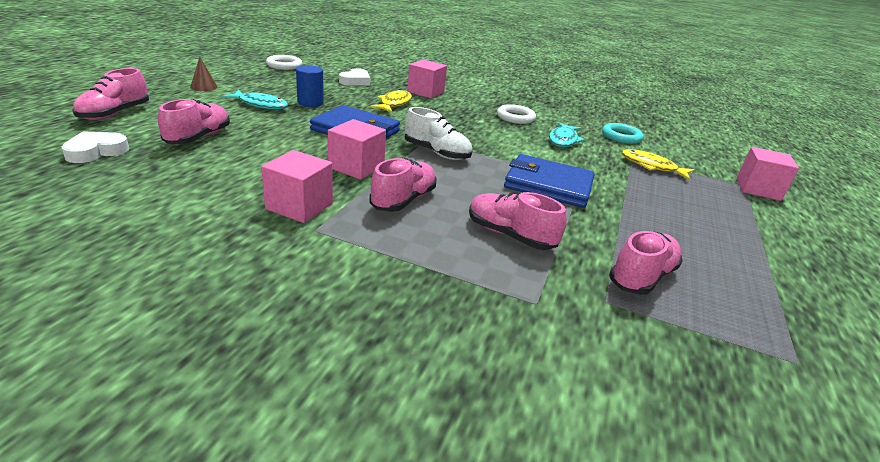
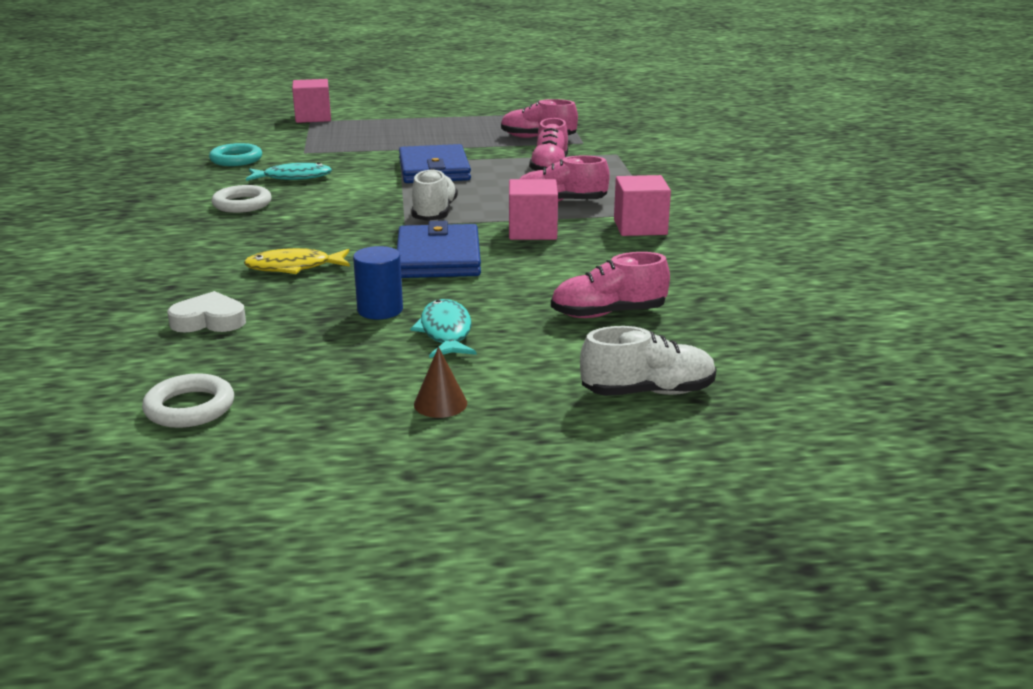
camera: 115 degrees left, 5 degrees down
(96, 151) = (733, 338): white heart -> none
(115, 114) = (648, 392): pink shoe -> white shoe
(425, 92) = (197, 265): pink cube -> none
(651, 166) = (316, 145): yellow fish -> none

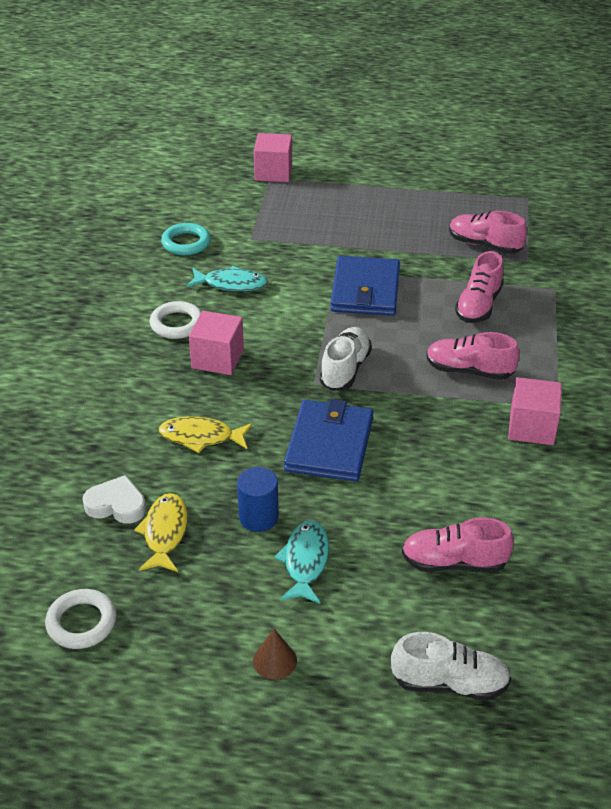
camera: 15 degrees right, 15 degrees up
(274, 332) = (165, 532): none -> yellow fish
(532, 231) = (427, 416): pink cube -> pink cube (217, 359)

